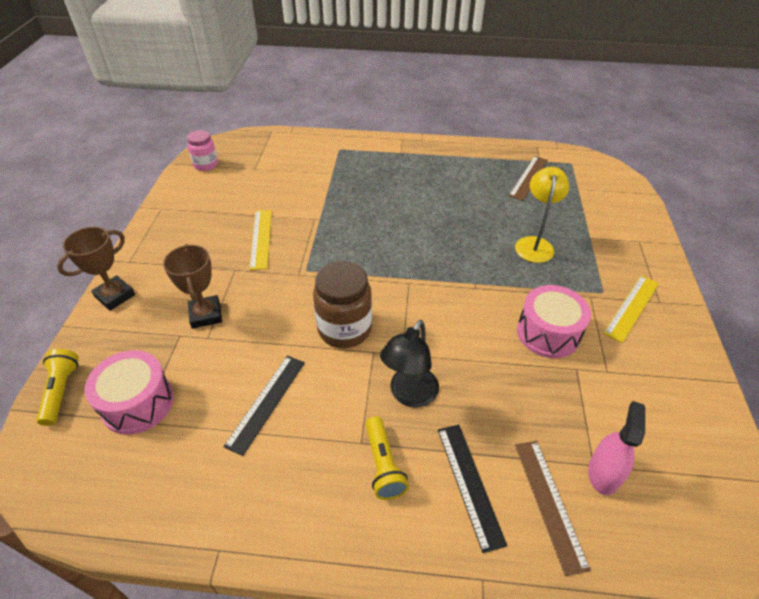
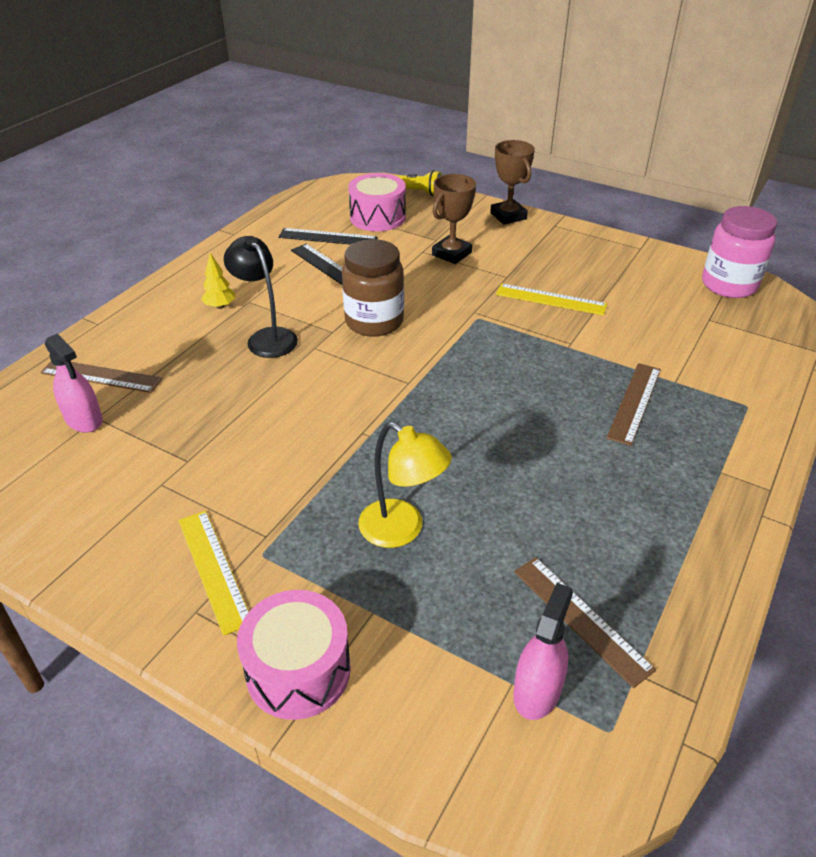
camera: 115 degrees right, 5 degrees down
(206, 165) = (729, 285): pink jar -> pink jar, size x1.63
(206, 315) = (451, 254): brown trophy -> brown trophy turned 60 degrees counterclockwise
(363, 184) = (634, 402): none -> brown ruler
(383, 465) = (220, 306): yellow flashlight -> yellow tree
(469, 484) = (161, 341): black ruler -> black ruler (328, 237)
(548, 333) = (249, 462): pink drum -> pink drum (298, 670)
(574, 182) = (537, 691): none -> pink spray bottle

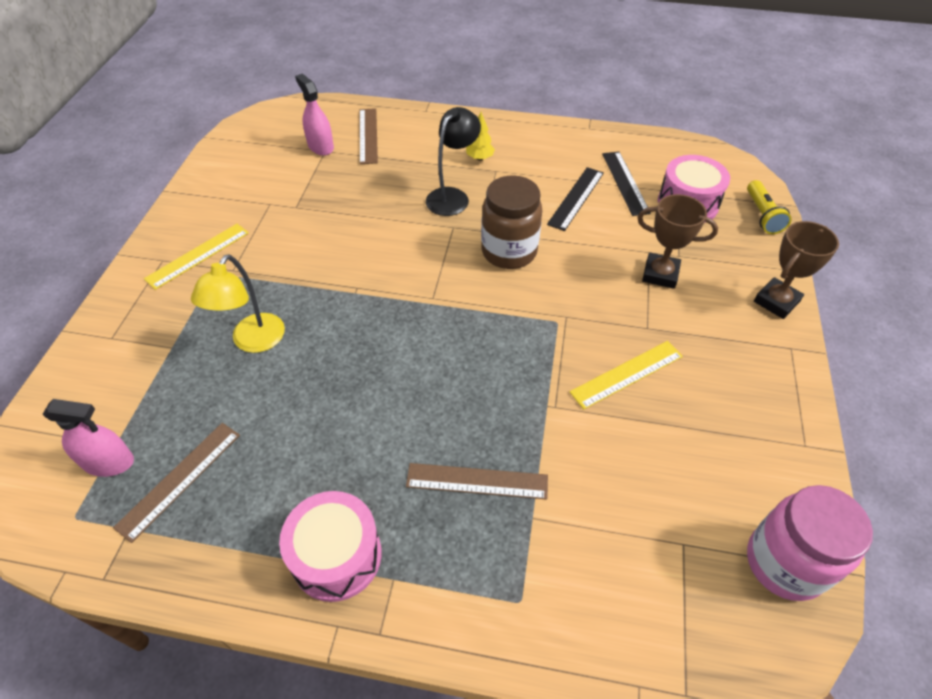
camera: 70 degrees right, 10 degrees up
(84, 419) = (320, 146): pink spray bottle -> pink spray bottle turned 120 degrees clockwise
(298, 670) = (119, 323): pink drum -> pink drum (336, 556)
(551, 299) = (627, 374): yellow ruler -> yellow ruler turned 60 degrees clockwise

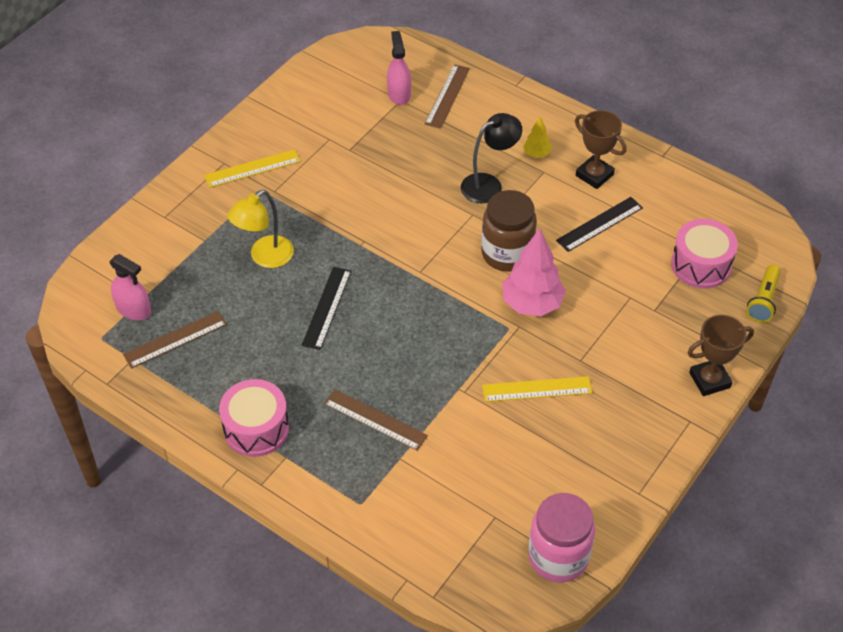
camera: 25 degrees right, 0 degrees up
(564, 290) = (532, 304): none -> pink tree
(625, 182) = (656, 224): black ruler -> black ruler (327, 307)
(660, 274) = (625, 320): brown trophy -> brown trophy (594, 175)

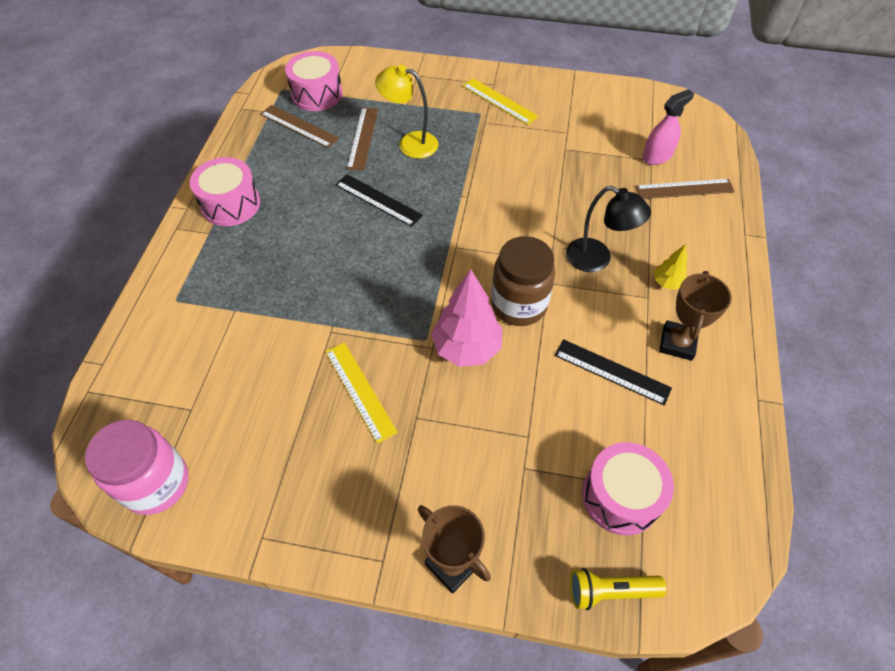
camera: 65 degrees right, 5 degrees up
(133, 309) = (317, 94): pink spray bottle -> pink drum
(327, 307) = (378, 200): black ruler -> black ruler turned 45 degrees clockwise
(375, 420) = (270, 277): brown ruler -> brown ruler (363, 138)

